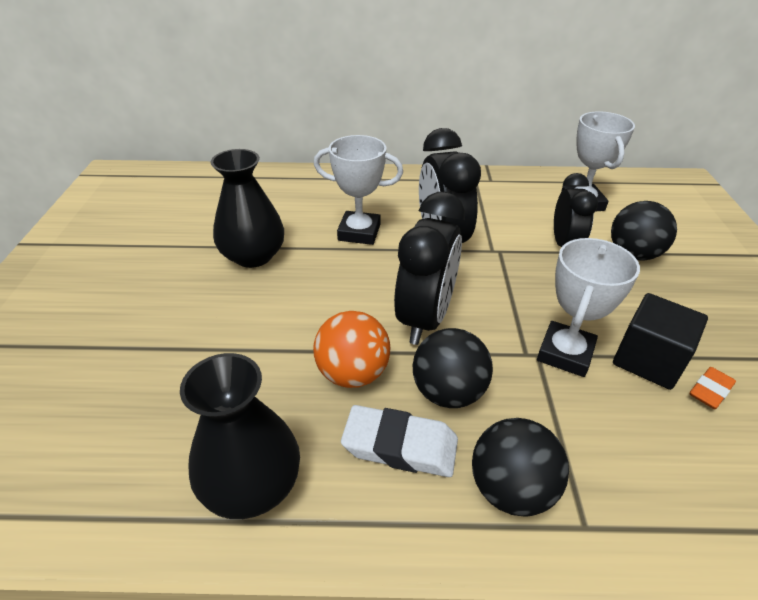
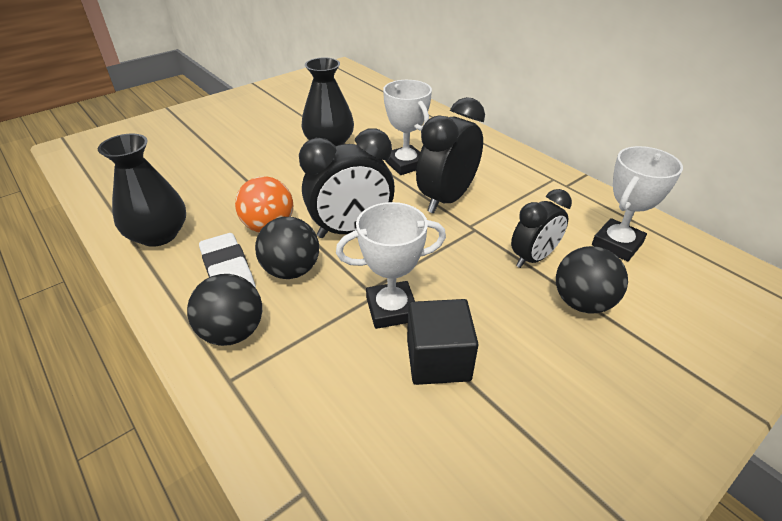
camera: 50 degrees right, 0 degrees up
(710, 391) = (441, 412): orange eraser -> none

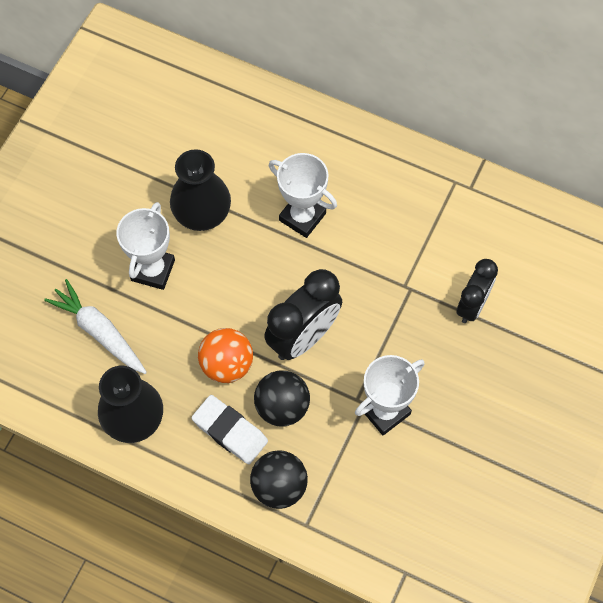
camera: 25 degrees left, 25 degrees up
(191, 179) = (99, 332): none -> white carrot
(438, 359) = (441, 442): black cube -> none
(446, 199) = (368, 257): black clock -> none
(582, 302) = (524, 340): black ball -> none
(617, 244) = (534, 257): white trophy -> white trophy (153, 270)

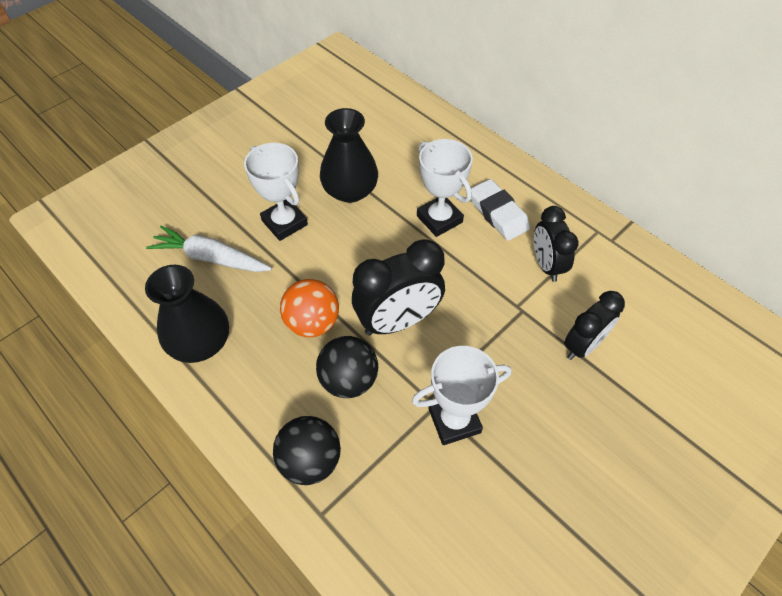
camera: 20 degrees right, 10 degrees down
(99, 332) = (211, 258): white carrot -> white carrot turned 45 degrees counterclockwise
(153, 270) = (284, 223): white trophy -> white trophy turned 75 degrees counterclockwise
(230, 431) = (286, 386): white eraser -> white eraser (498, 213)
(418, 235) = (546, 265): none -> black clock

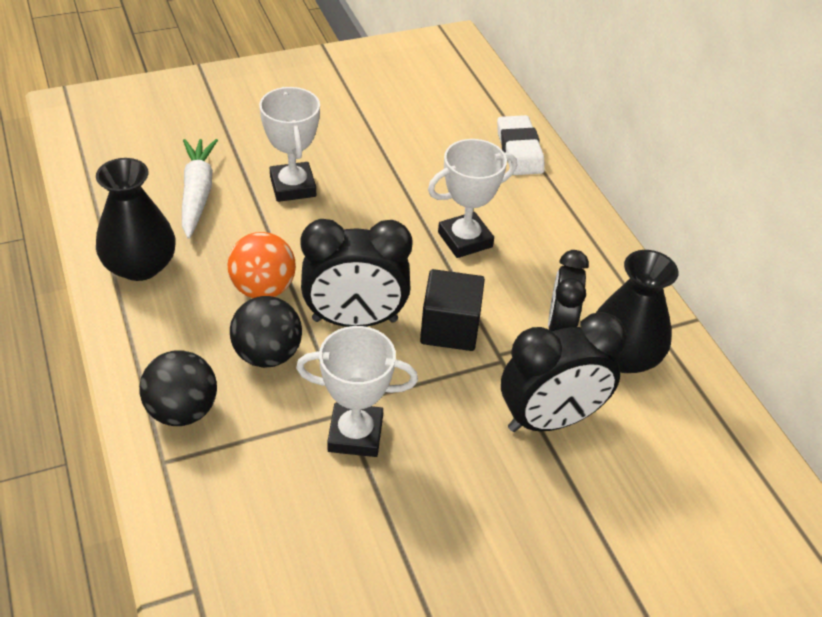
camera: 20 degrees right, 10 degrees down
(211, 258) = (197, 193): white carrot -> white carrot turned 45 degrees clockwise
(350, 190) = (382, 179): black vase -> black vase (623, 356)
(439, 219) = (465, 240): white trophy -> white trophy turned 75 degrees clockwise
(471, 299) = (449, 328): none -> black cube
(498, 213) = (537, 257): white eraser -> white eraser (519, 150)
(582, 345) = (550, 420): black clock -> black clock, size x1.52

